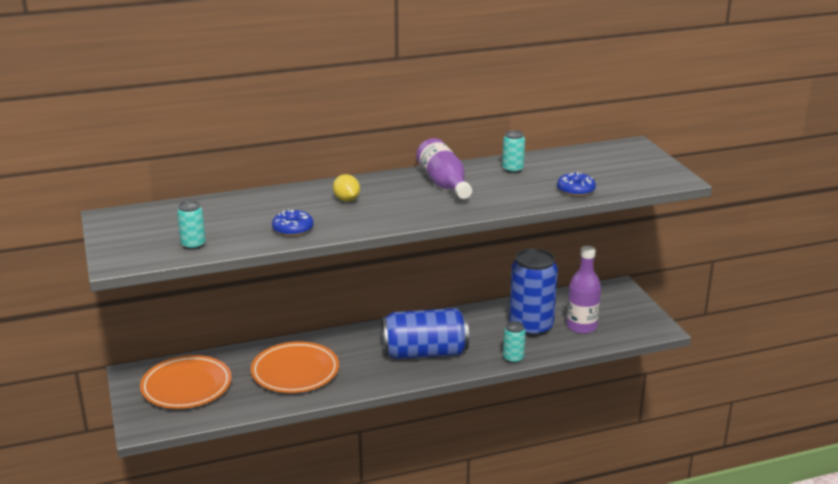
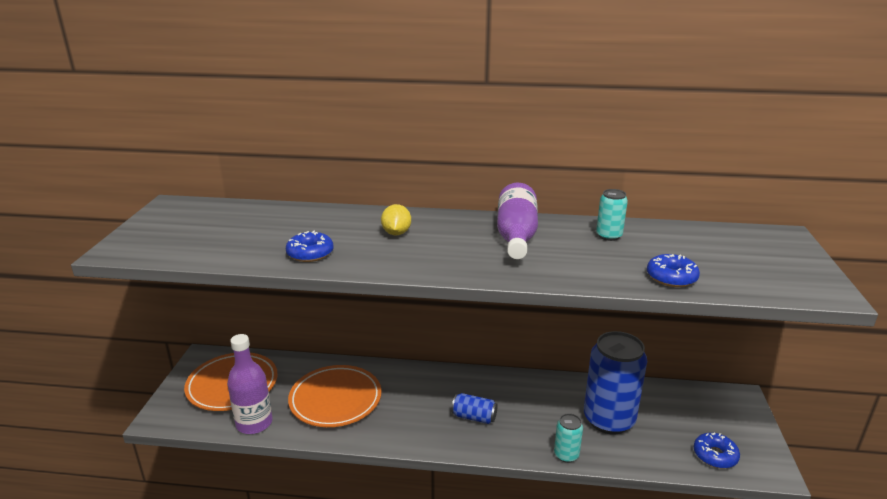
camera: 25 degrees right, 0 degrees up
(193, 245) = (201, 249): turquoise can -> none
(424, 353) = (474, 417): blue can -> blue can, size x0.46
(581, 326) = (670, 437): purple bottle -> purple bottle (254, 423)
(618, 330) = (715, 455): none -> blue donut

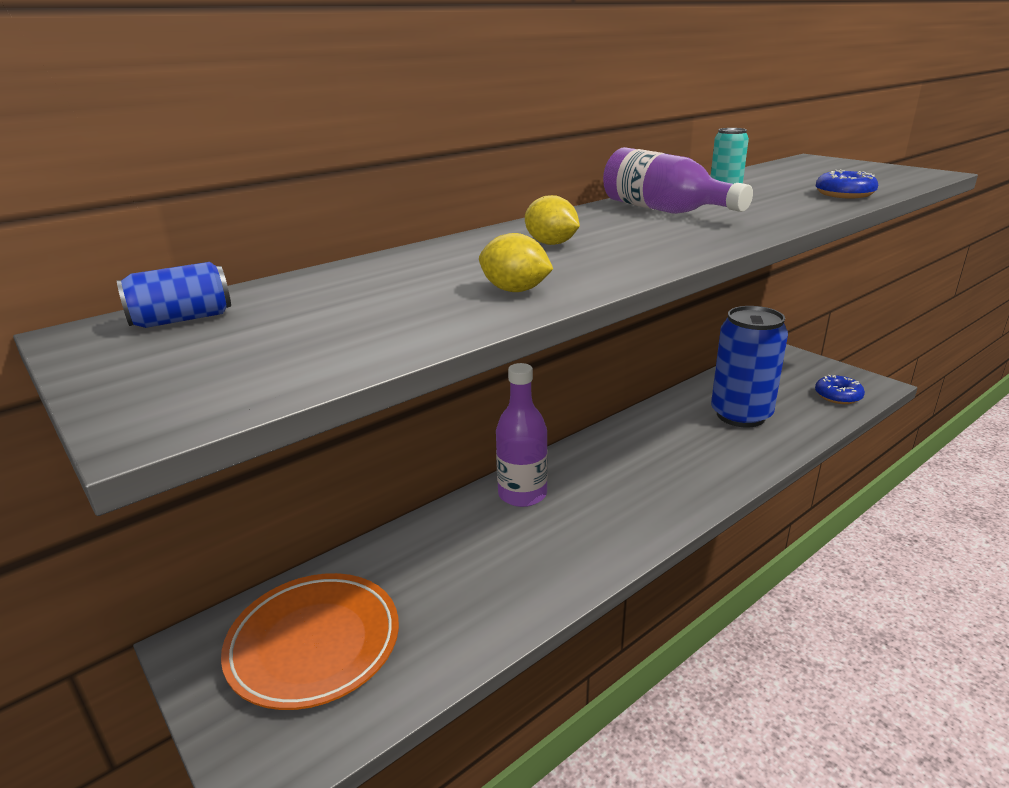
camera: 45 degrees left, 0 degrees up
(254, 423) = (433, 661): purple bottle -> purple bottle (522, 494)
(310, 253) = (515, 290): blue donut -> yellow lemon
(335, 400) = (487, 561): orange plate -> none
(474, 417) = (648, 480): blue can -> blue can (182, 319)
(566, 455) = (766, 459): turquoise can -> none

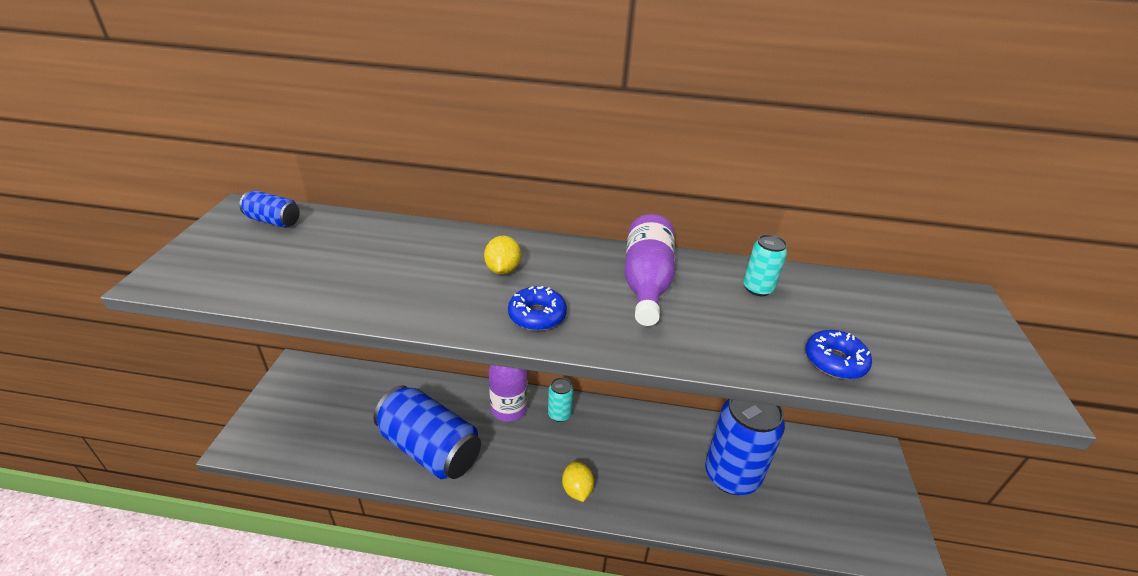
camera: 45 degrees right, 10 degrees up
(314, 644) = (323, 406): orange plate -> none
(510, 575) = (430, 448): none -> blue can
(515, 290) = (395, 296): yellow lemon -> yellow lemon (577, 490)
(569, 467) = (559, 414): none -> turquoise can
(838, 396) = (847, 530): blue donut -> blue donut (537, 315)

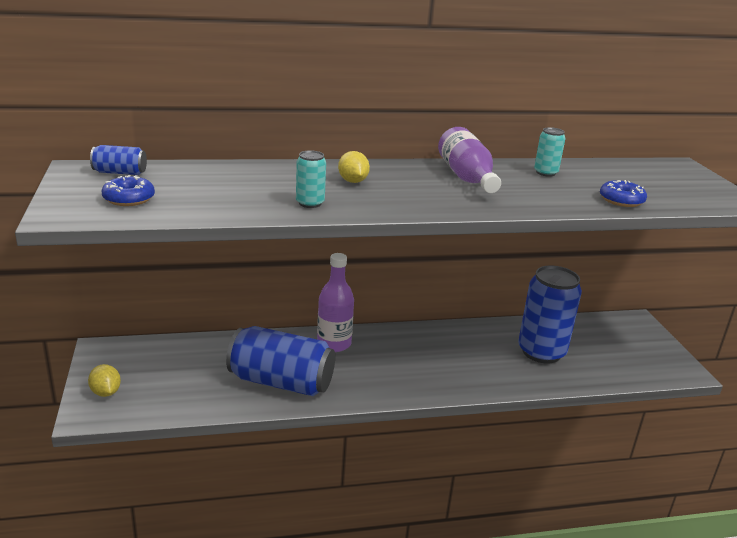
camera: 20 degrees left, 10 degrees down
(537, 315) = (404, 201): blue donut -> blue donut (129, 199)
(559, 414) = (380, 339): turquoise can -> turquoise can (310, 203)
(577, 490) = (427, 384): yellow lemon -> yellow lemon (106, 392)

